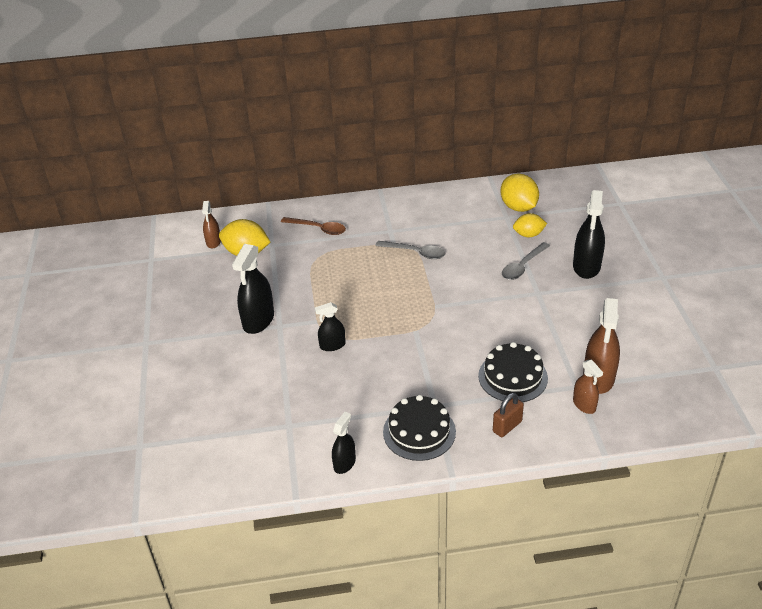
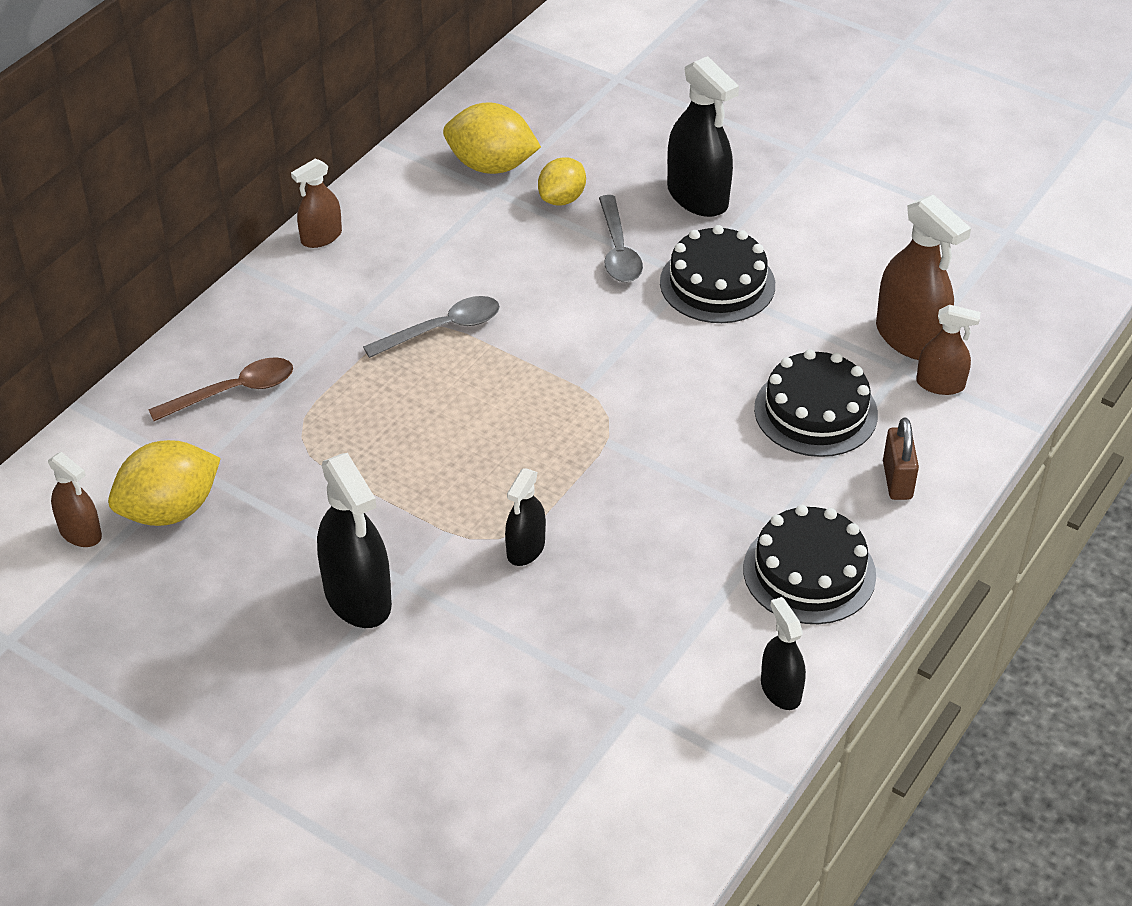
camera: 50 degrees left, 5 degrees up
(420, 196) = (321, 237): none -> brown spray bottle
(545, 303) = (717, 283): none -> black cake

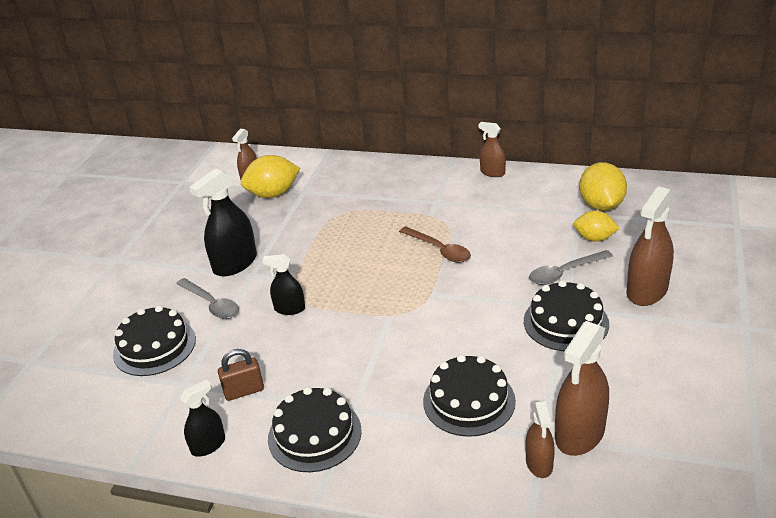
camera: 75 degrees right, 10 degrees down
(170, 510) = (273, 194): yellow lemon -> yellow lemon turned 60 degrees counterclockwise
(233, 392) = (360, 185): brown spoon -> brown spoon (439, 250)
(442, 329) = (447, 230): grey spoon -> grey spoon (211, 304)
(524, 733) = (154, 346): none -> black cake
(697, 197) = (647, 291): black spray bottle -> brown spray bottle
(897, 480) = (422, 461): brown padlock -> brown padlock (244, 391)

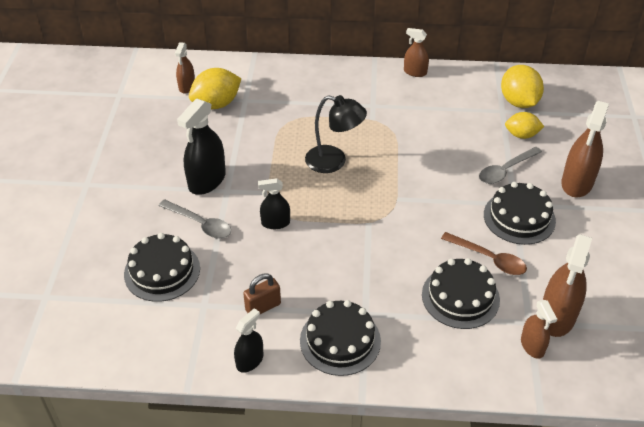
camera: 15 degrees left, 10 degrees up
(374, 253) = (334, 161): none -> black lamp
(439, 250) = (391, 154): brown spoon -> brown spoon (488, 258)

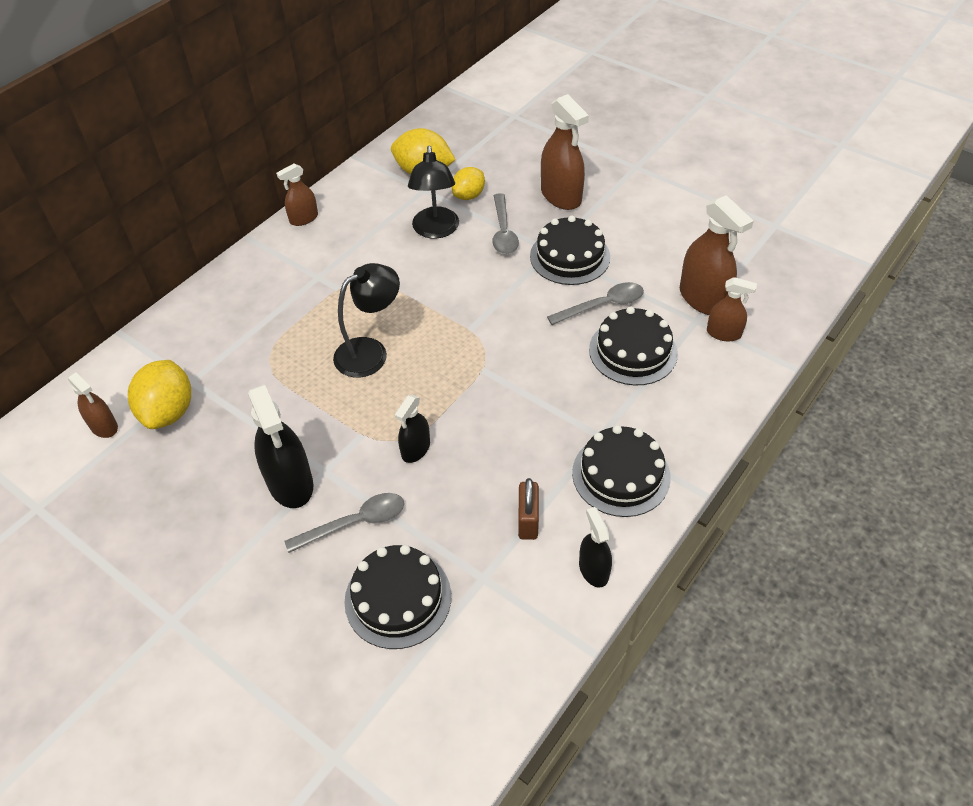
camera: 55 degrees left, 5 degrees up
(470, 136) = (436, 230): none -> black lamp
(488, 258) = (602, 305): brown spoon -> grey spoon

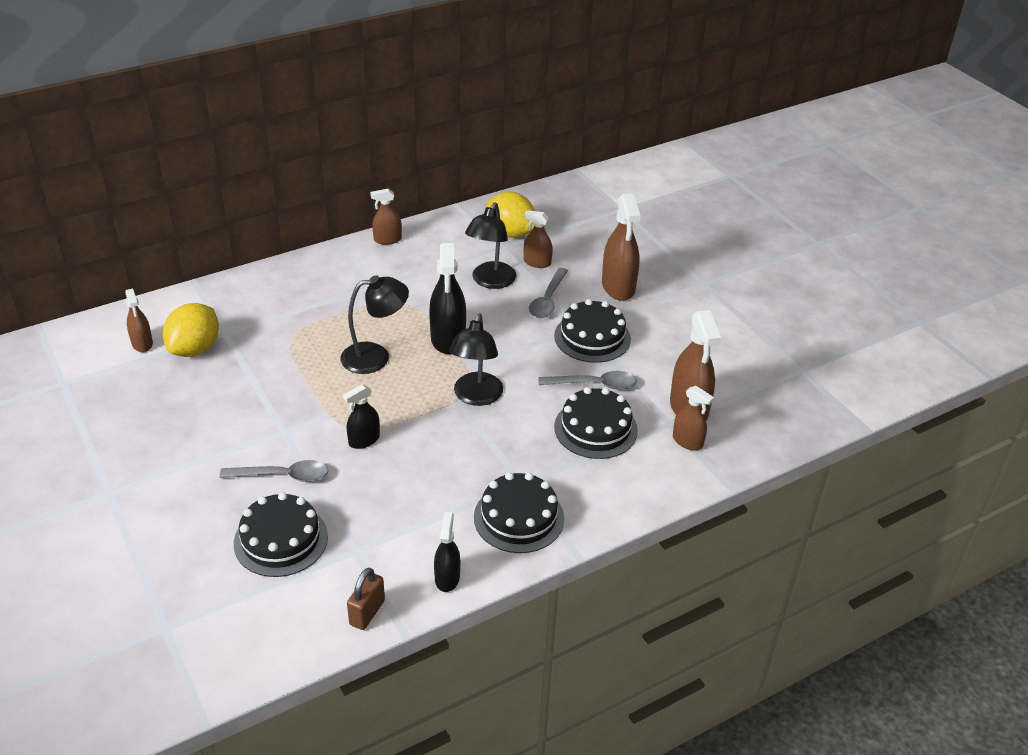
camera: 20 degrees right, 10 degrees down
(290, 483) = (252, 430): black spray bottle -> black spray bottle (448, 339)
(469, 195) = (537, 262): yellow lemon -> brown spray bottle
(498, 359) = (476, 397): none -> black lamp
(528, 521) = (418, 523): brown padlock -> brown padlock (367, 612)

